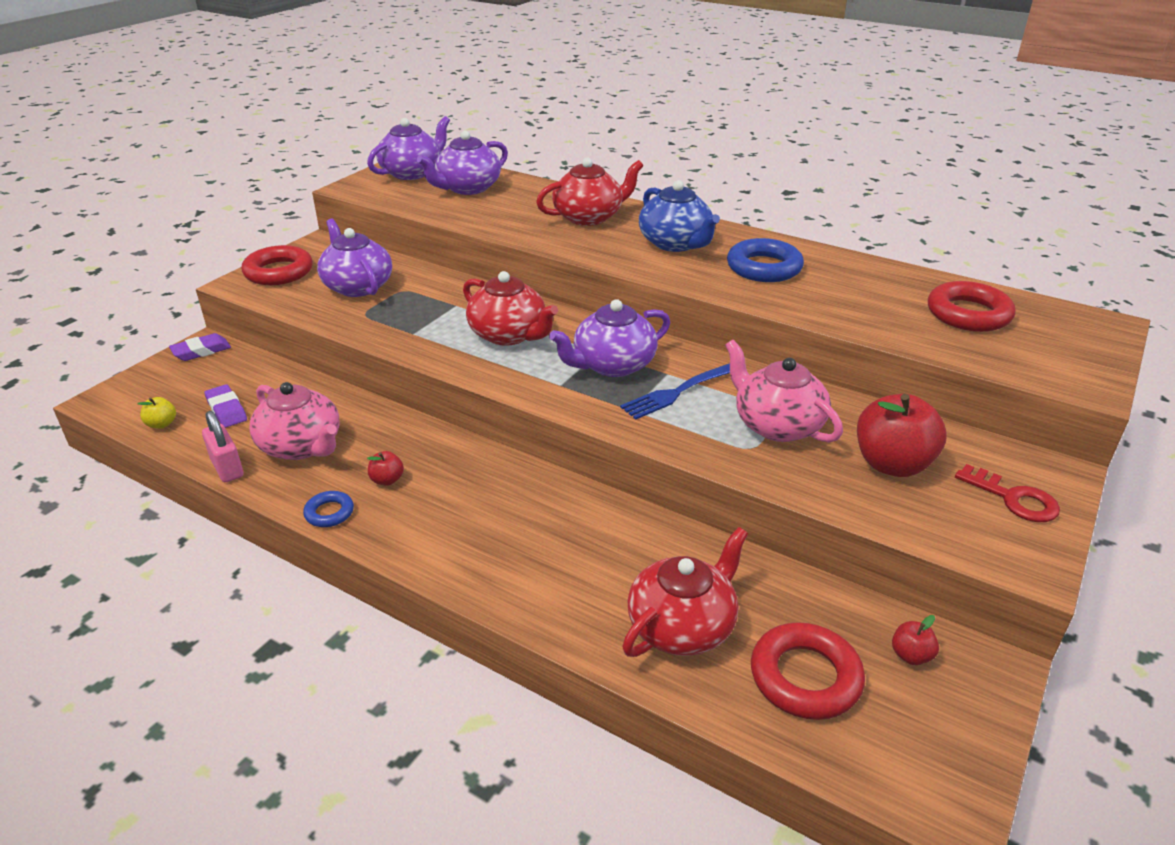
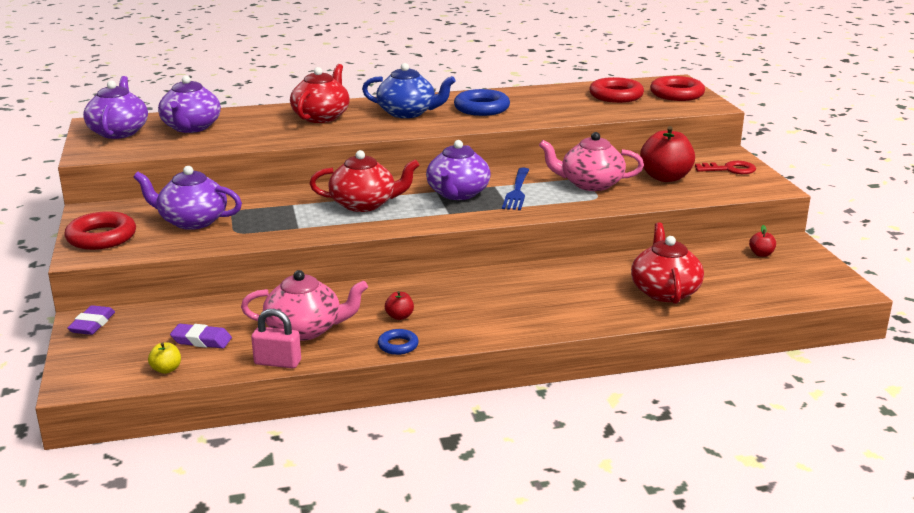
camera: 45 degrees left, 10 degrees down
(805, 677) = (739, 281): red ring -> red ring (676, 94)

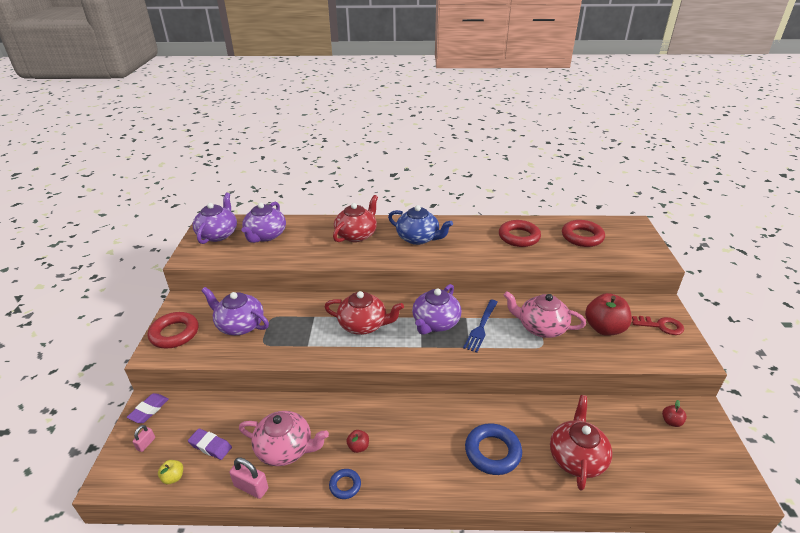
camera: 15 degrees right, 10 degrees up
(108, 350) = (146, 444): none -> pink padlock
(481, 108) = (474, 239): blue ring -> blue ring (492, 452)
(676, 94) = (632, 241): red ring -> red ring (519, 237)

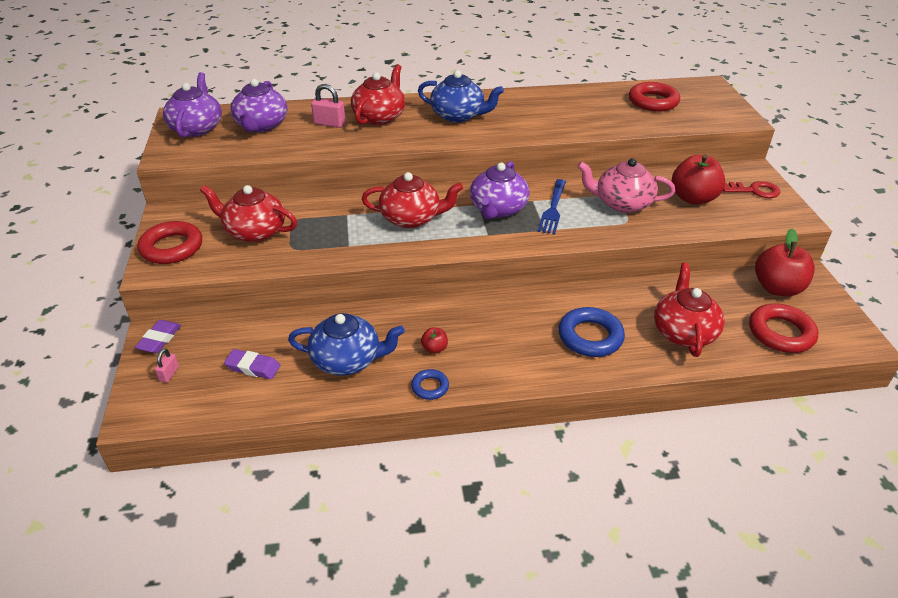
camera: 10 degrees left, 5 degrees up
(173, 477) = (217, 403): yellow apple -> none
(239, 325) = (254, 231): purple teapot -> red teapot
(251, 487) = (318, 401): pink padlock -> pink padlock (329, 123)
(285, 449) = (347, 360): pink teapot -> blue teapot
(519, 237) = (579, 106): red ring -> red ring (780, 333)
(671, 422) = (777, 288): red apple -> red apple, size x2.21

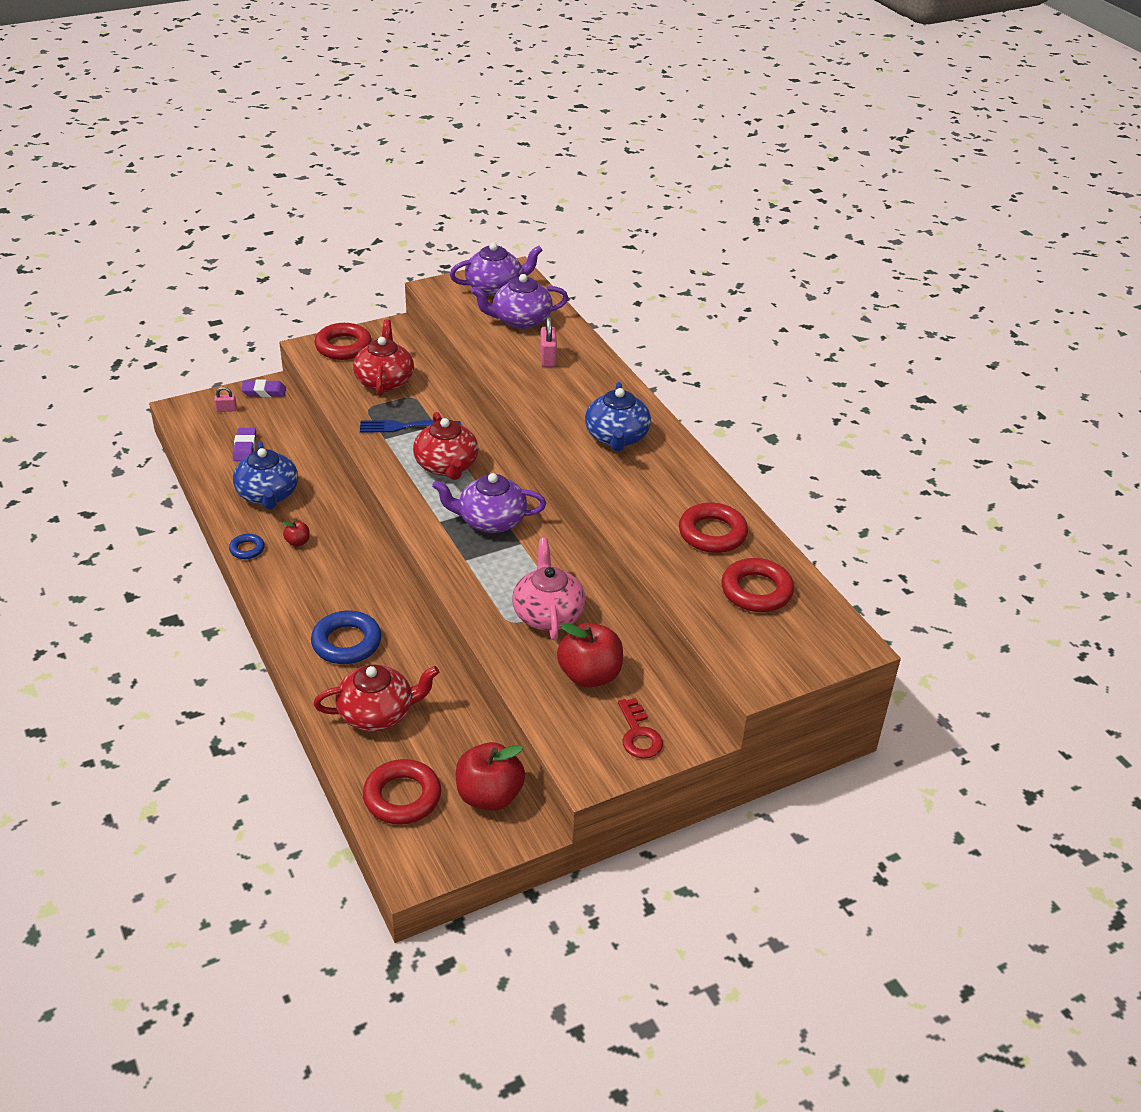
camera: 70 degrees right, 0 degrees up
(379, 117) = (581, 385): red teapot -> none
(553, 208) = (511, 560): blue fork -> blue fork (406, 426)
(588, 104) = (712, 533): none -> red ring

